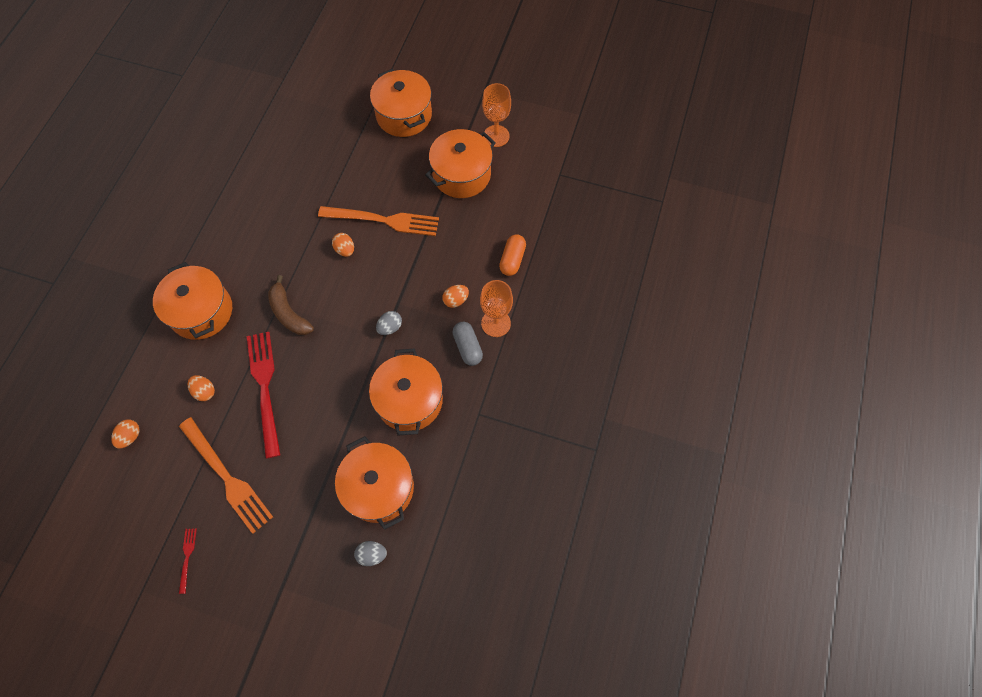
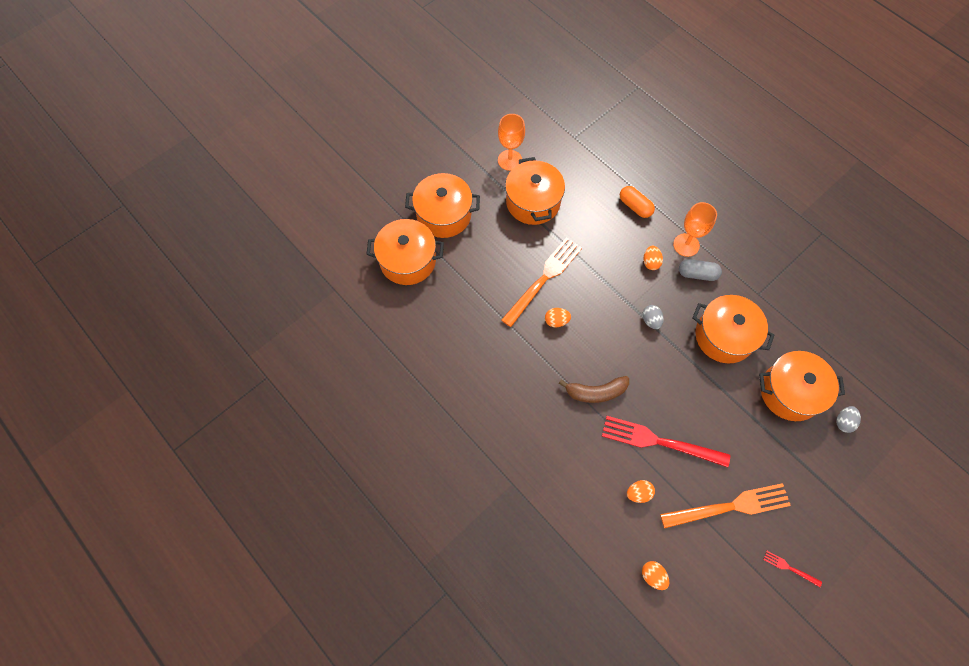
camera: 60 degrees left, 0 degrees up
(201, 311) = (554, 464): orange pot -> orange pot (407, 260)

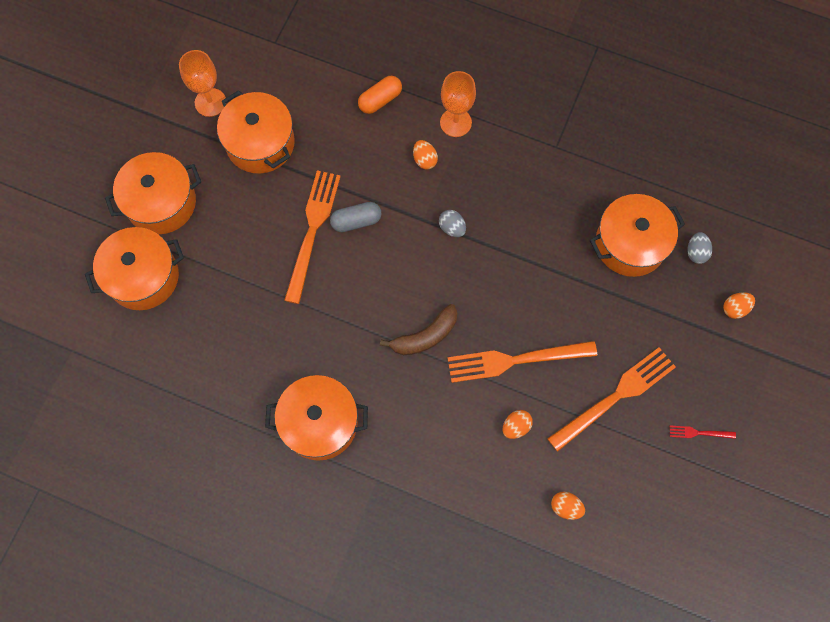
camera: 25 degrees left, 5 degrees up
(556, 321) = (347, 274): orange egg -> orange egg (735, 308)
(635, 206) = (380, 100): orange capsule -> orange capsule turned 60 degrees counterclockwise
(658, 441) = (514, 360): red fork -> orange fork
(697, 274) = (481, 152): grey capsule -> grey capsule (356, 221)
(724, 336) = (538, 211): orange pot -> orange pot (320, 423)

